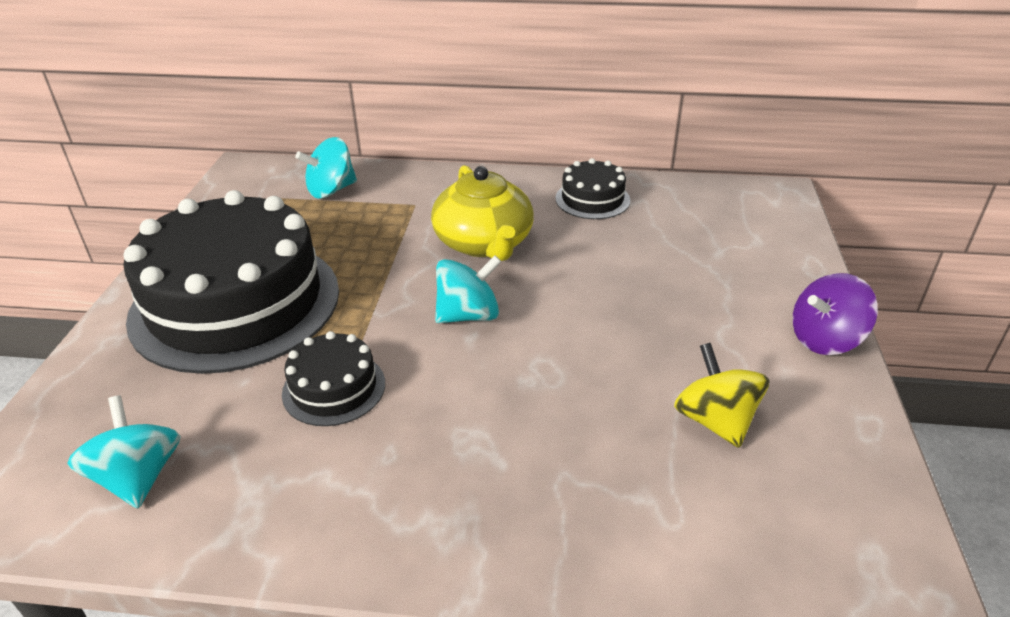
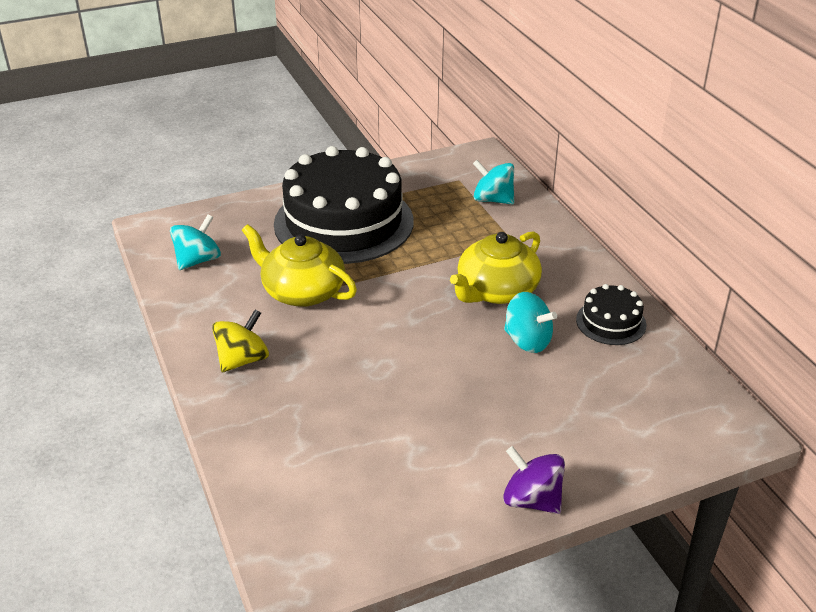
camera: 60 degrees right, 0 degrees up
(334, 388) = (302, 291): black cake -> yellow teapot
(468, 315) = (409, 315): turquoise spinning top -> turquoise spinning top (527, 341)
(715, 420) = (392, 459): yellow spinning top -> yellow spinning top (243, 360)

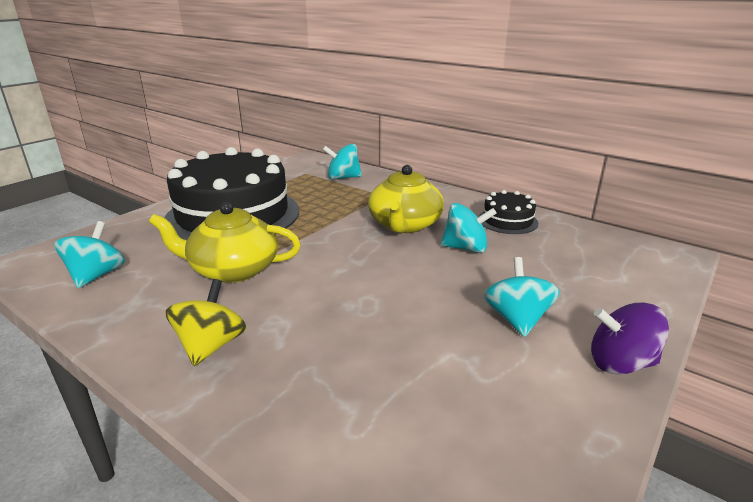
camera: 30 degrees left, 10 degrees down
(491, 430) = (517, 319): none -> turquoise spinning top

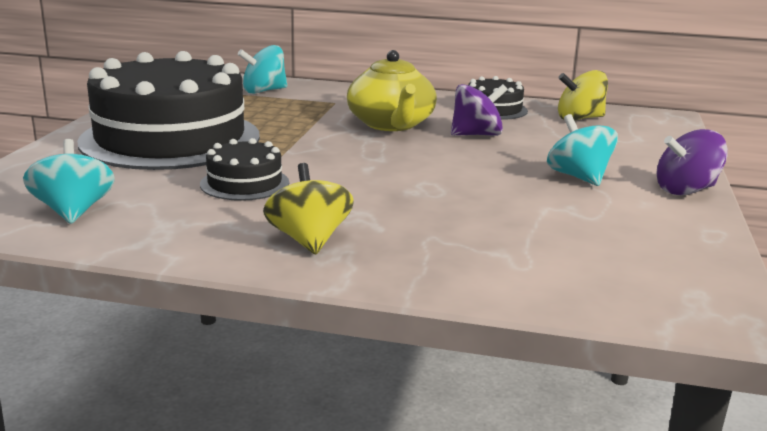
camera: 25 degrees left, 5 degrees down
(233, 269) = (244, 183): yellow teapot -> black cake
(465, 248) = (476, 135): turquoise spinning top -> purple spinning top
(580, 243) = (579, 118): none -> yellow spinning top

